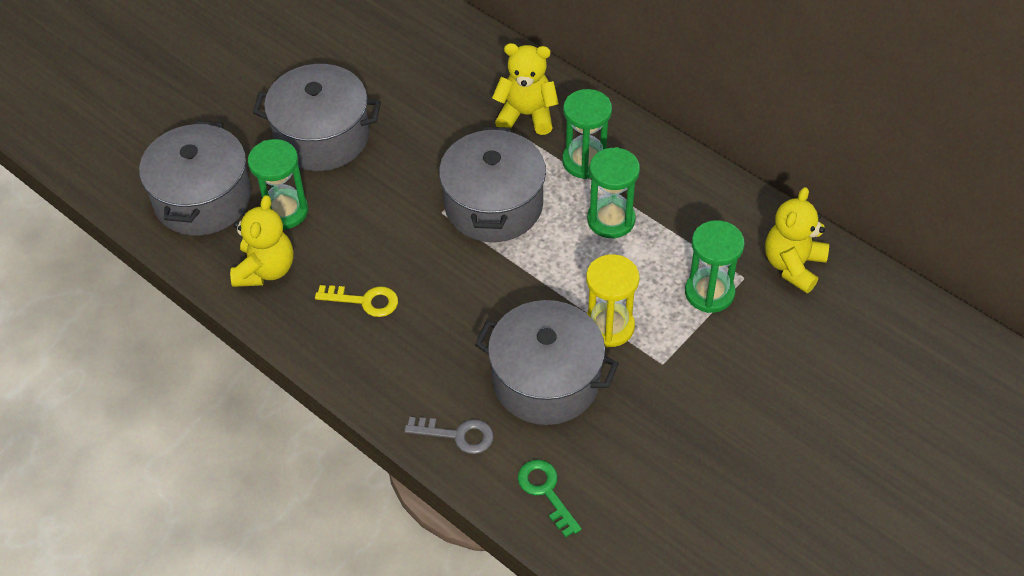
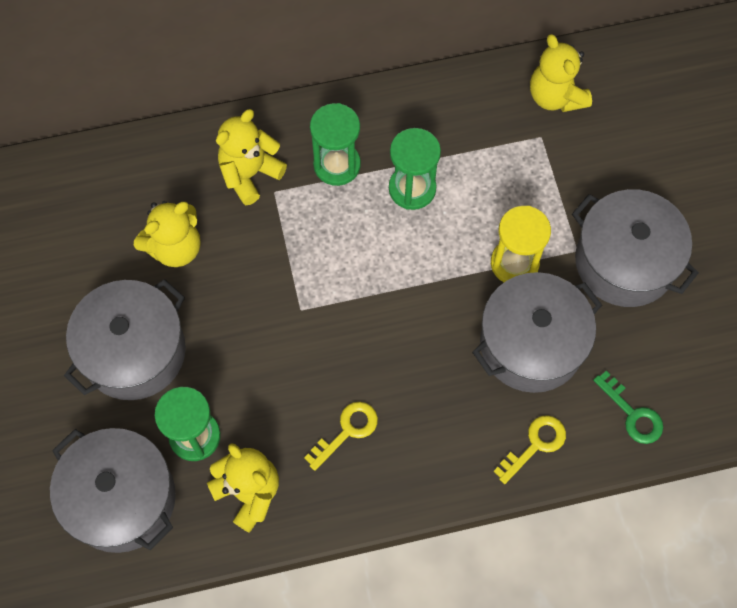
camera: 55 degrees left, 15 degrees up
(425, 109) = (175, 247): none -> yellow teddy bear
(458, 435) = (535, 444): grey key -> yellow key
(493, 205) = (326, 264): grey pot -> grey pot (624, 261)
(546, 491) = (632, 414): green key -> green key turned 135 degrees counterclockwise
(709, 293) = (536, 170): green hourglass -> none

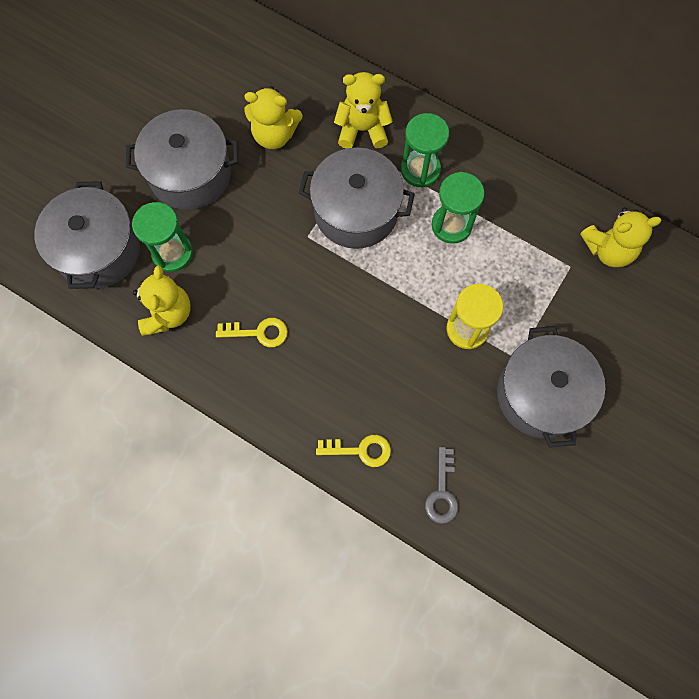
camera: 45 degrees right, 5 degrees up
(531, 344) = (424, 388): grey pot -> grey pot (356, 211)
(555, 96) = (608, 249): yellow teddy bear -> yellow teddy bear turned 120 degrees counterclockwise
(632, 414) = (442, 492): green key -> grey key

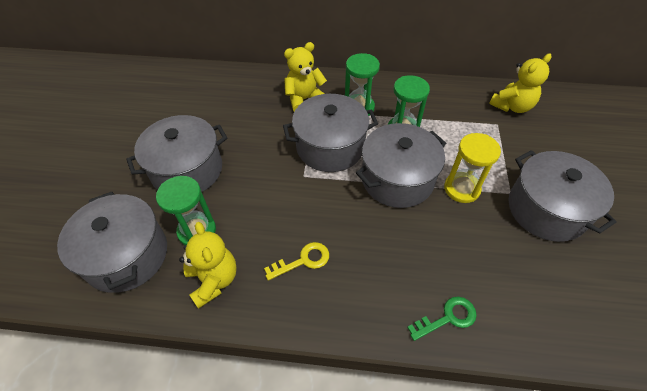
camera: 25 degrees left, 20 degrees down
(274, 135) = (242, 123): yellow teddy bear -> none
(360, 450) = (448, 318): yellow key -> green key
(405, 285) = (397, 179): none -> grey pot
(442, 492) = (537, 320): grey key -> none

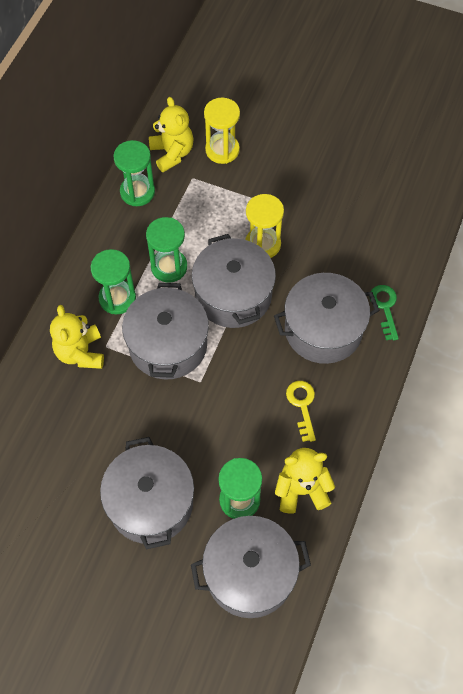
camera: 75 degrees left, 10 degrees up
(460, 95) = (137, 192): none -> green hourglass
(540, 137) = (222, 150): none -> yellow hourglass
(546, 209) = (306, 188): grey pot -> grey pot (323, 329)

